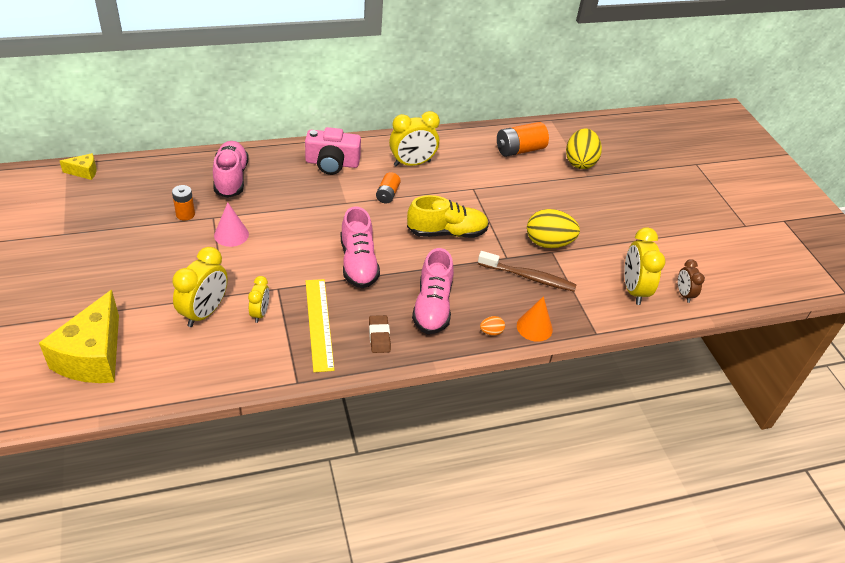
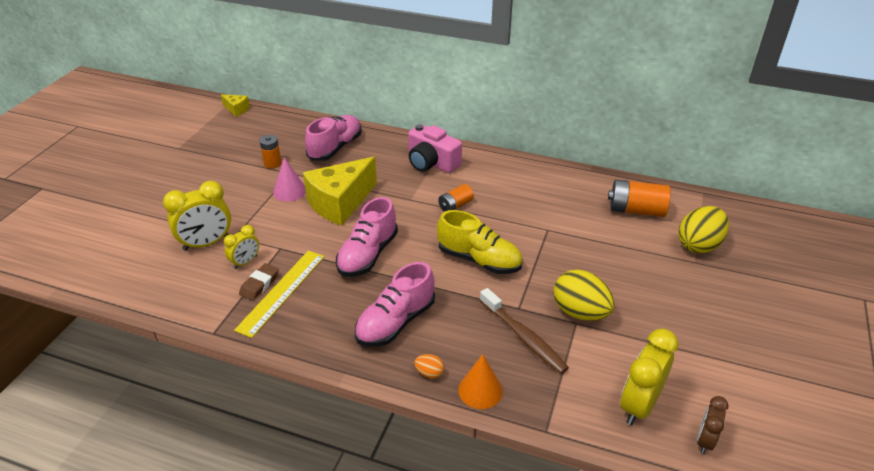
camera: 40 degrees right, 5 degrees down
(93, 356) = (100, 243): yellow cheese -> yellow cheese (340, 203)
(379, 336) = (320, 326): brown eraser -> brown eraser (259, 284)
(412, 163) = (507, 186): yellow clock -> none

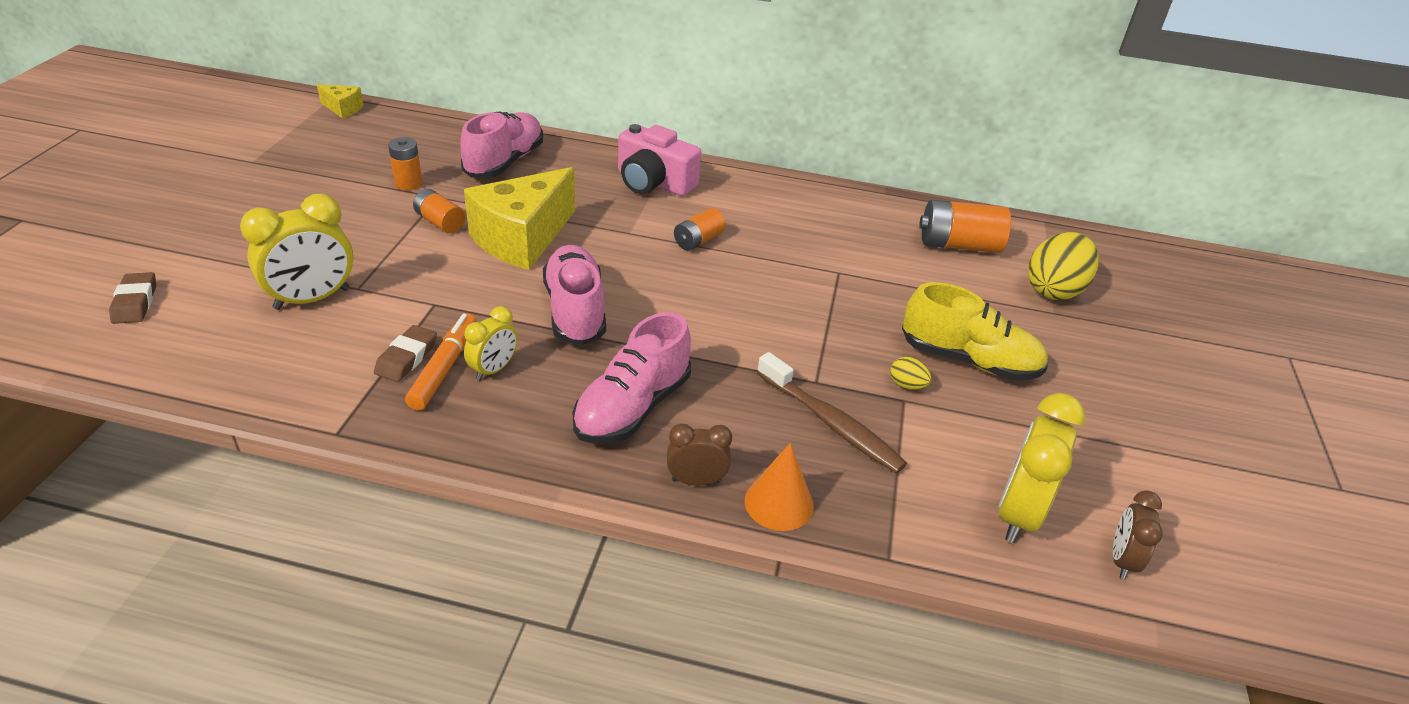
camera: 10 degrees left, 0 degrees up
(103, 244) = (135, 302): none -> brown eraser
(245, 262) = (379, 325): yellow clock -> yellow clock (493, 369)
(282, 292) = (444, 368): yellow ruler -> orange marker
(289, 191) = (440, 222): pink cone -> orange battery
(368, 254) = (575, 311): pink shoe -> pink shoe turned 150 degrees clockwise
(429, 373) = (696, 481): orange egg -> brown clock
(479, 260) = (746, 315): yellow shoe -> yellow shoe (968, 360)
(580, 312) = (907, 385): yellow egg -> yellow egg, size x0.44

